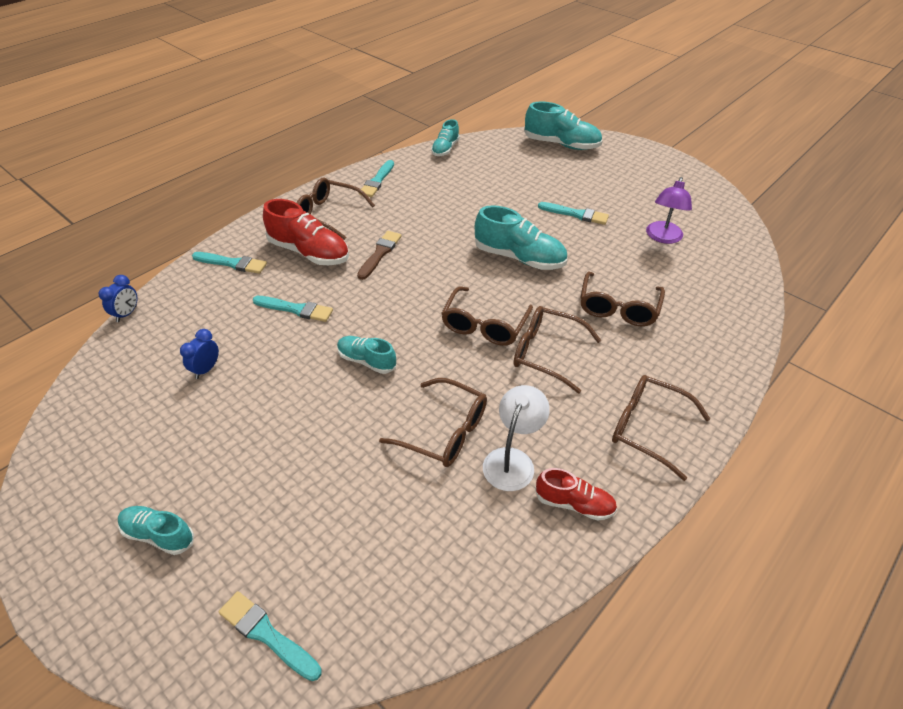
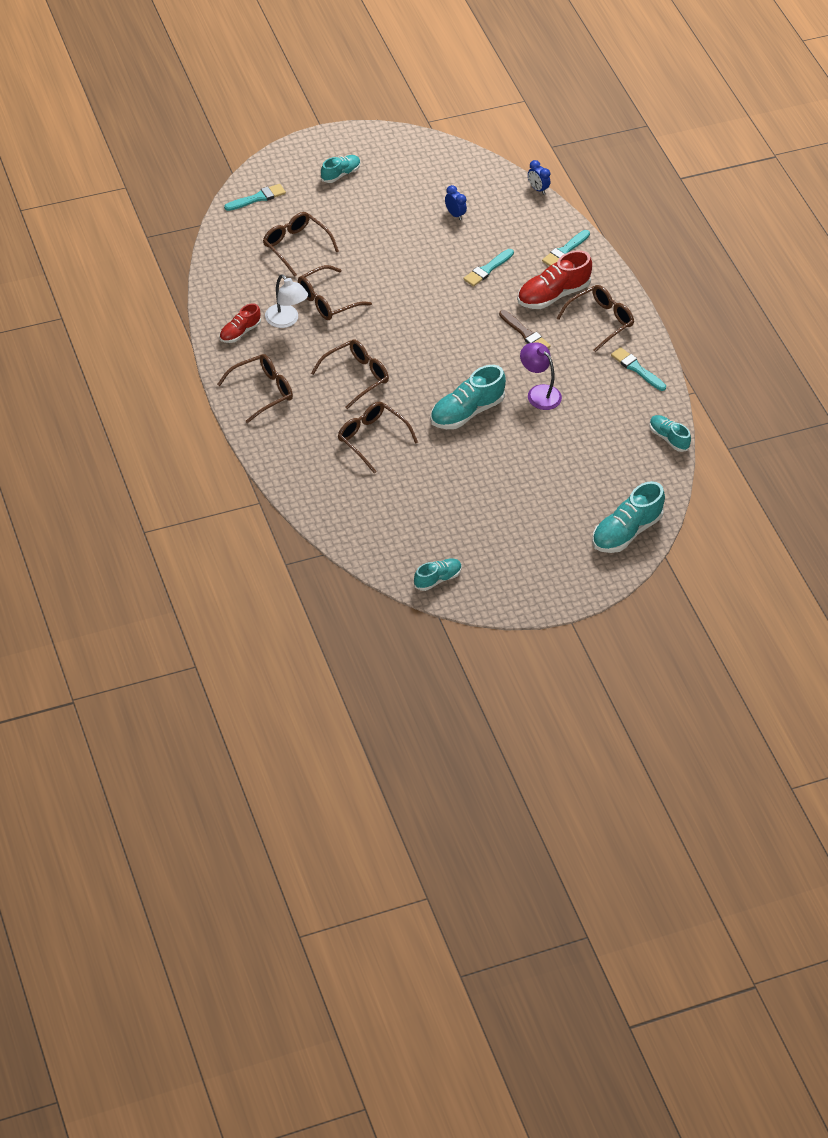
camera: 115 degrees right, 5 degrees up
(366, 361) = (411, 287): turquoise shoe -> turquoise shoe (437, 579)
(484, 325) = (405, 358): brown glasses -> brown glasses (296, 247)
(576, 214) = (501, 478): turquoise brush -> none
(662, 237) = (432, 517): purple lamp -> purple lamp (539, 393)

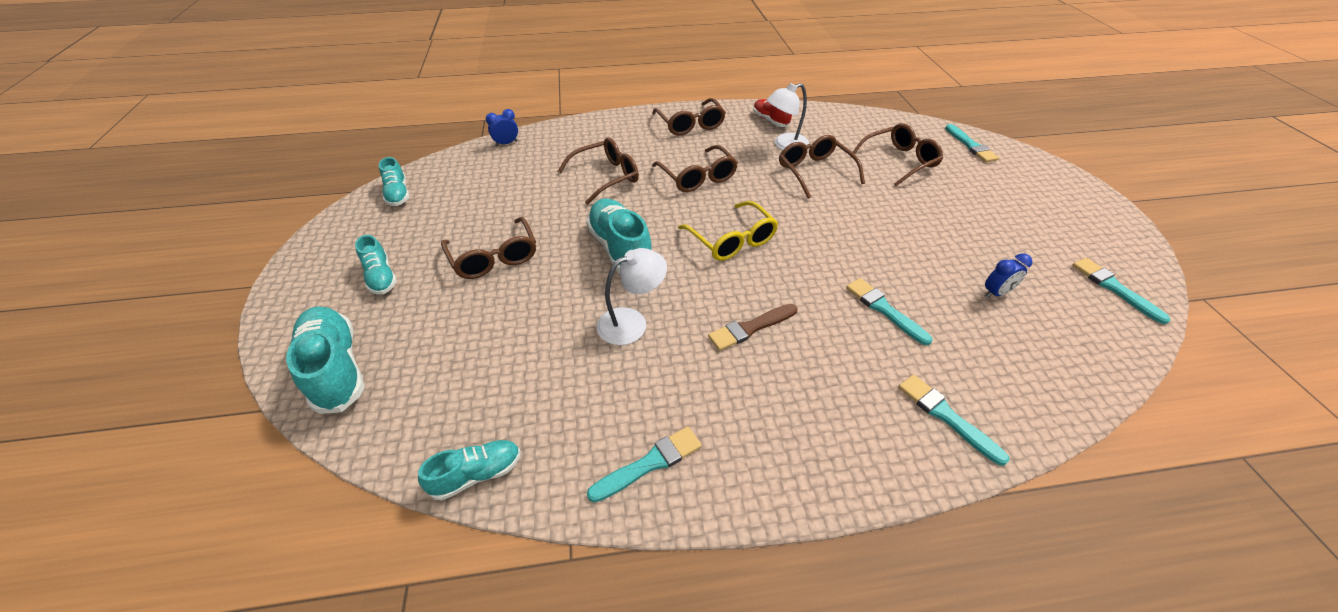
camera: 105 degrees right, 5 degrees down
(340, 174) = (1038, 203): turquoise shoe -> turquoise shoe (381, 277)
(432, 158) = (1114, 288): none -> turquoise brush
(437, 348) = (731, 240): none -> yellow glasses
(537, 189) = (1101, 407): blue clock -> blue clock (506, 143)
(539, 393) = (631, 322): purple lamp -> white lamp
(553, 295) = (834, 377): red shoe -> none
(600, 321) = (771, 431): brown glasses -> brown glasses (494, 257)

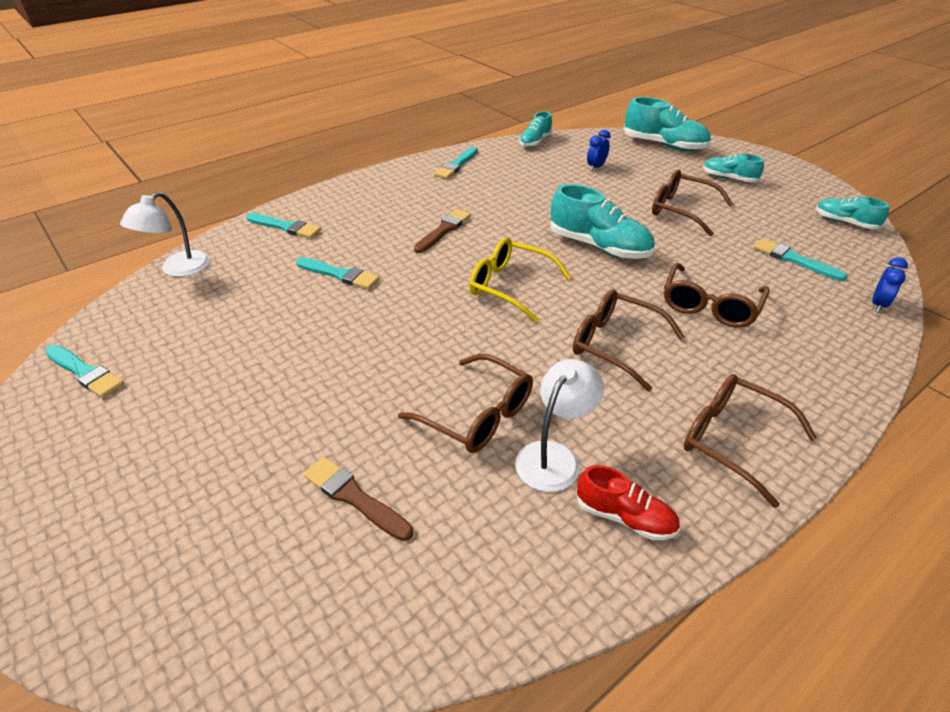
camera: 150 degrees right, 5 degrees down
(631, 322) = (531, 208): white lamp -> white lamp (178, 269)
(898, 161) = (354, 497): brown glasses -> brown brush
(971, 146) = (209, 619): turquoise brush -> turquoise brush (794, 259)
(996, 293) = (228, 323): blue clock -> blue clock (596, 167)

